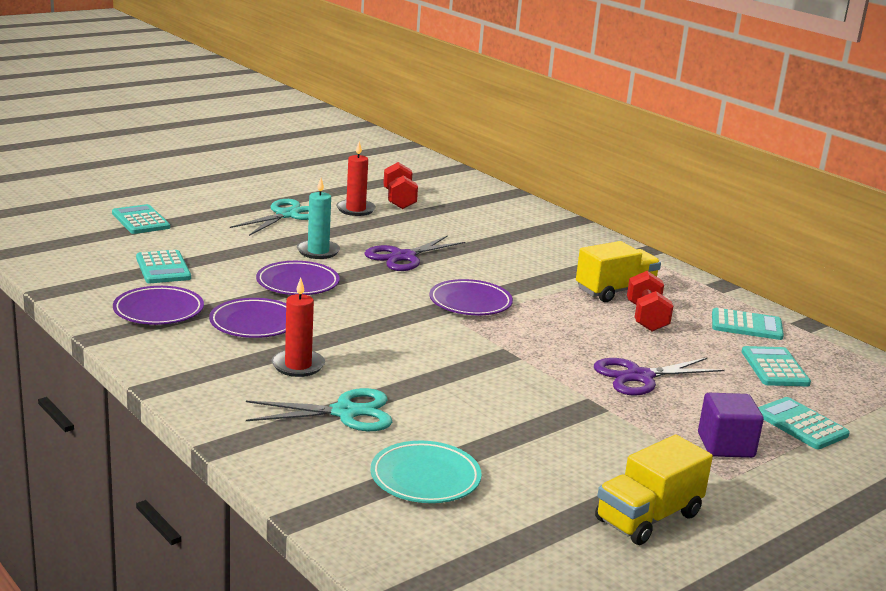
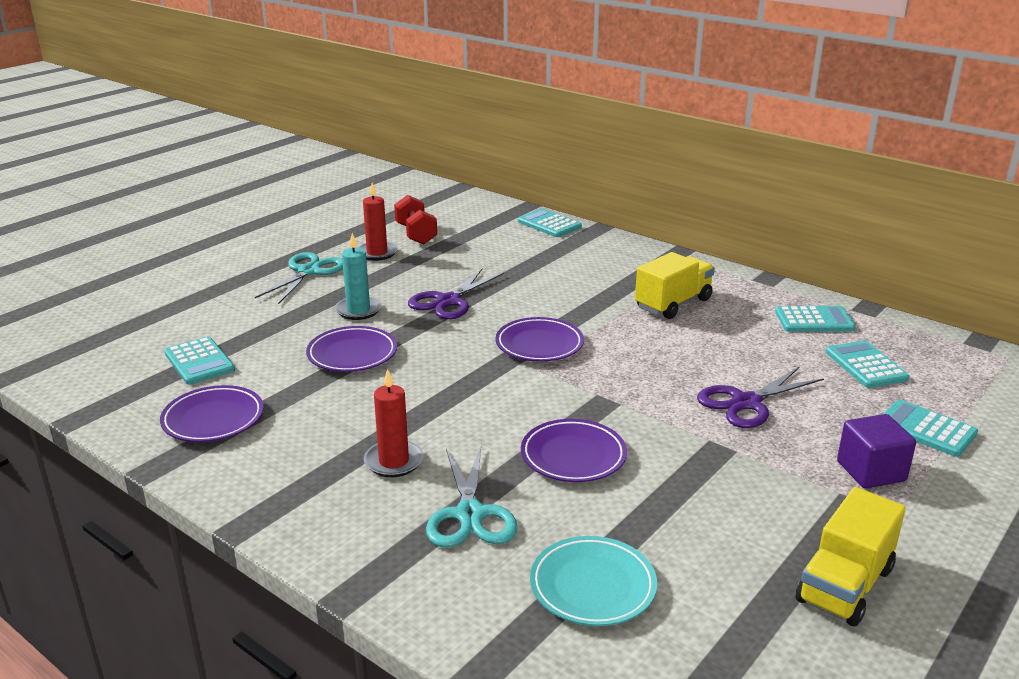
camera: 10 degrees left, 5 degrees up
(140, 220) = (154, 305): turquoise calculator -> turquoise calculator (549, 224)
(254, 323) = (325, 415): purple plate -> purple plate (573, 456)
(345, 412) = (470, 514): turquoise scissors -> turquoise scissors turned 105 degrees clockwise
(646, 318) = (717, 330): red dumbbell -> none

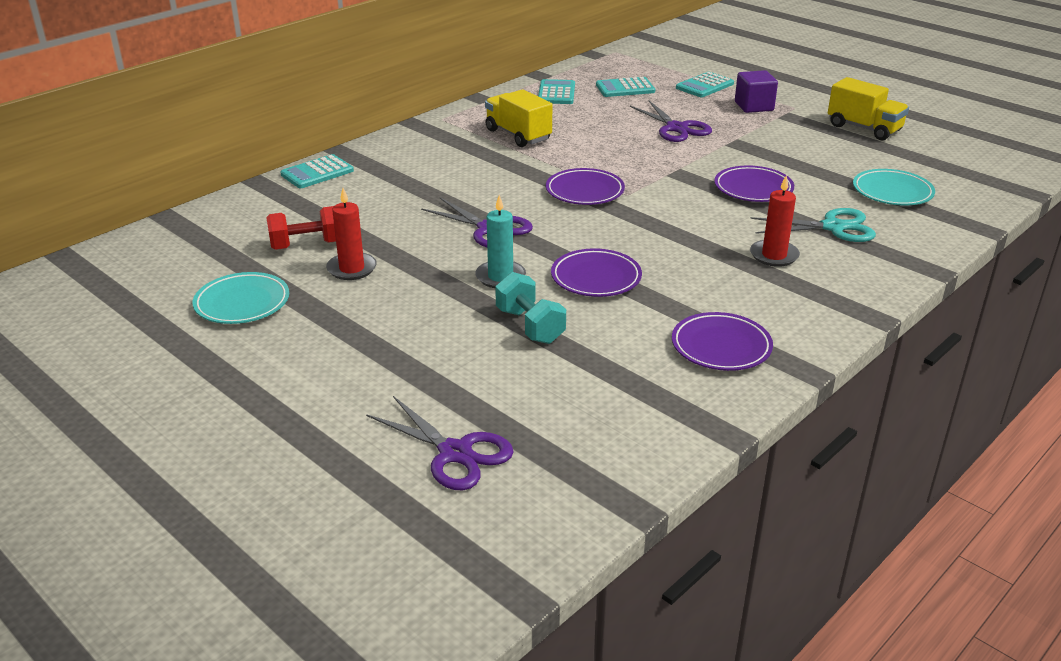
camera: 85 degrees left, 5 degrees up
(113, 308) = (455, 453): none -> purple scissors
(199, 362) = (607, 367): turquoise calculator -> none
(273, 326) = (530, 326): none -> turquoise dumbbell
(309, 271) = (389, 311): turquoise scissors -> none
(329, 224) = (242, 303): none -> turquoise plate

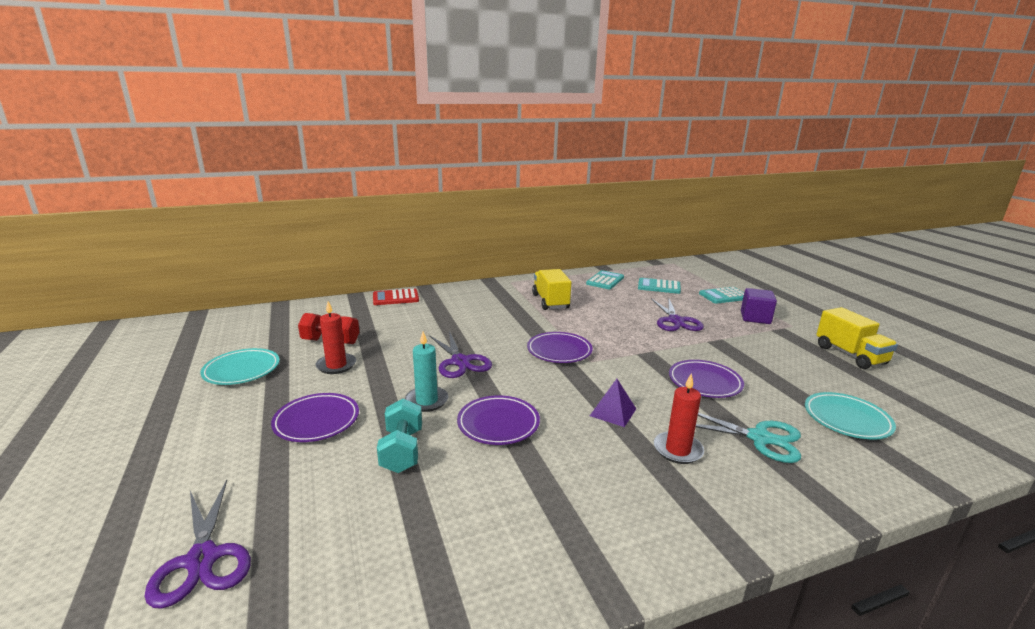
camera: 25 degrees right, 10 degrees down
(317, 173) = (395, 298): turquoise calculator -> red calculator
(692, 238) = (613, 412): none -> purple pyramid
(721, 347) = (546, 533): purple plate -> purple plate (316, 421)

